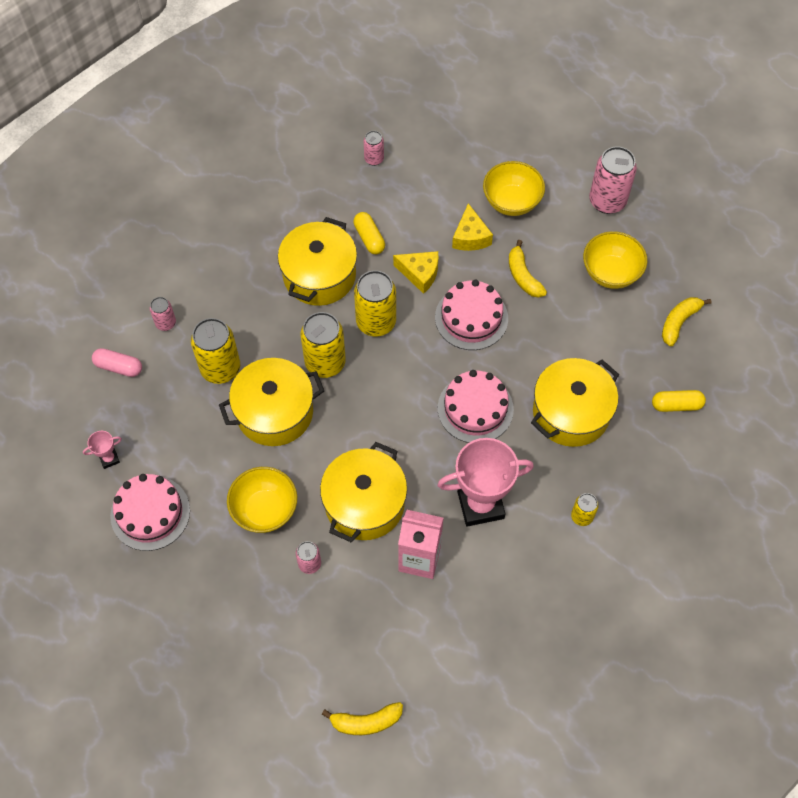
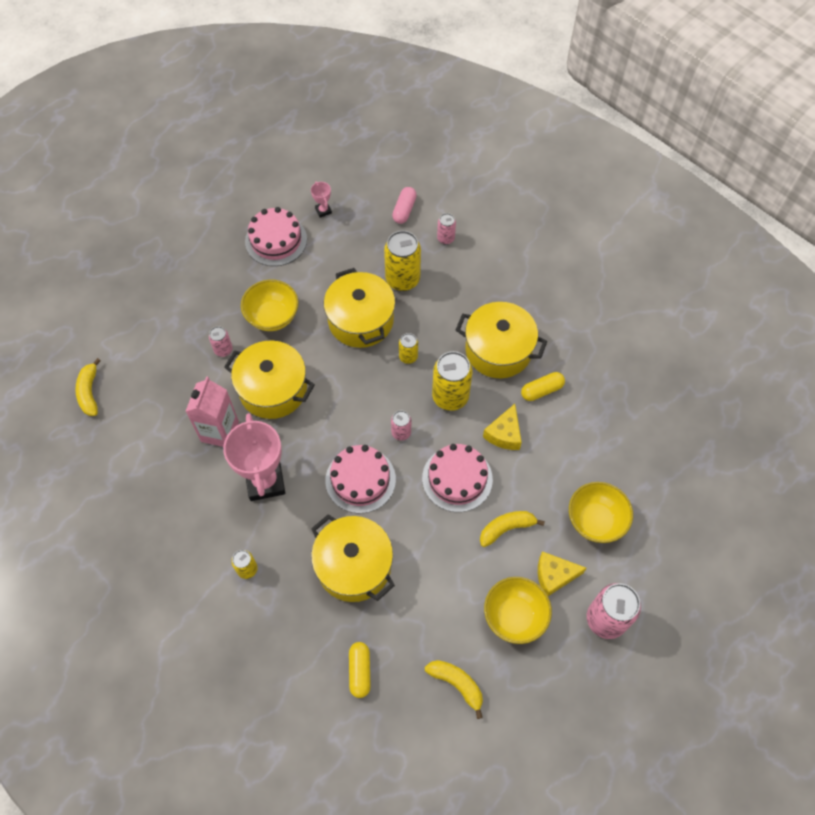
camera: 90 degrees right, 0 degrees up
(325, 363) = (408, 357): yellow can -> yellow can, size x0.52
(374, 159) = (634, 393): pink can -> pink can (401, 433)
(470, 237) = (550, 480): yellow cheese -> yellow cheese (554, 576)

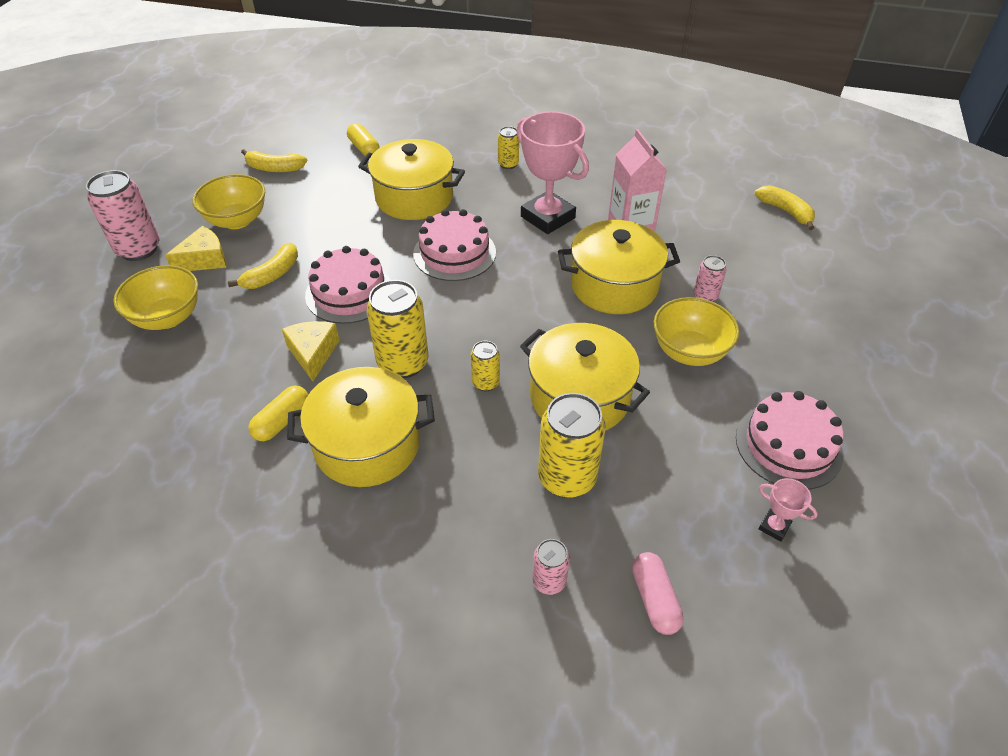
camera: 150 degrees right, 15 degrees down
(401, 433) = (439, 306): pink can -> none

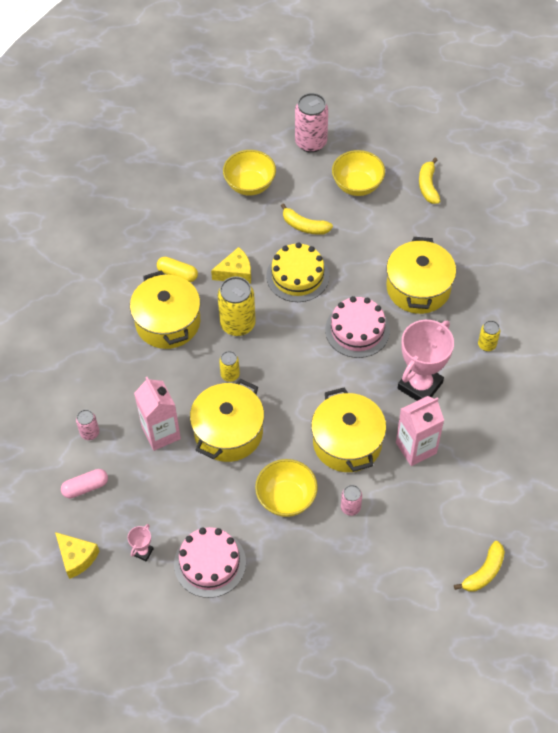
camera: 80 degrees right, 10 degrees up
(204, 259) = (310, 183): yellow cheese -> yellow cheese (76, 557)
(349, 292) = (297, 276): pink cake -> yellow cake
(364, 148) = (475, 236): yellow capsule -> none
(567, 478) = (161, 433): yellow can -> pink carton

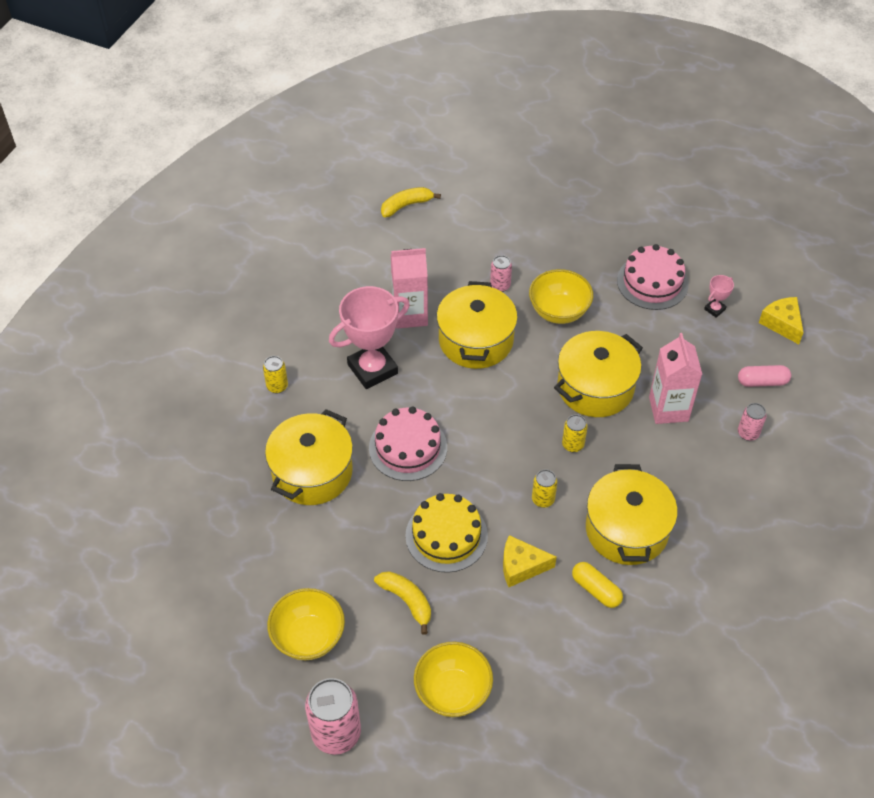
camera: 160 degrees left, 5 degrees down
(238, 324) = (543, 499): yellow can -> yellow can, size x0.52
(428, 186) = (218, 603): yellow banana -> none

